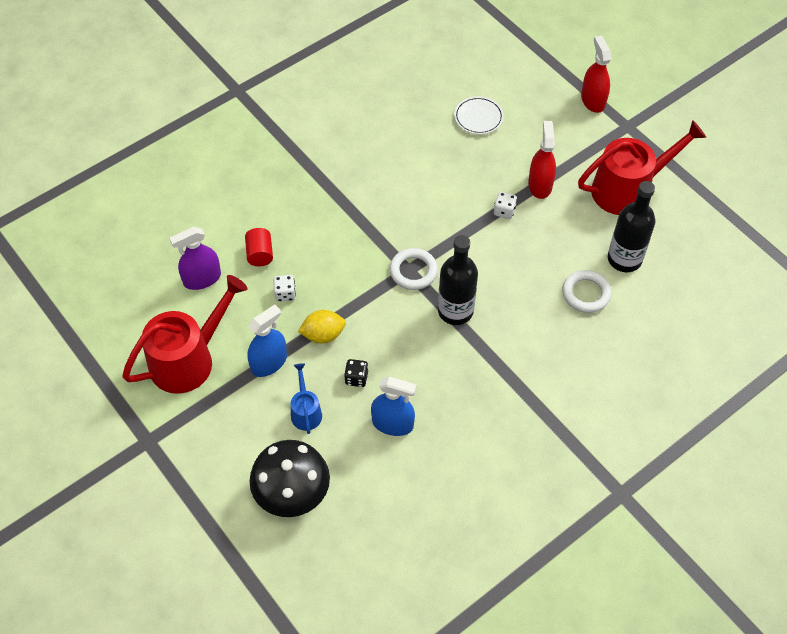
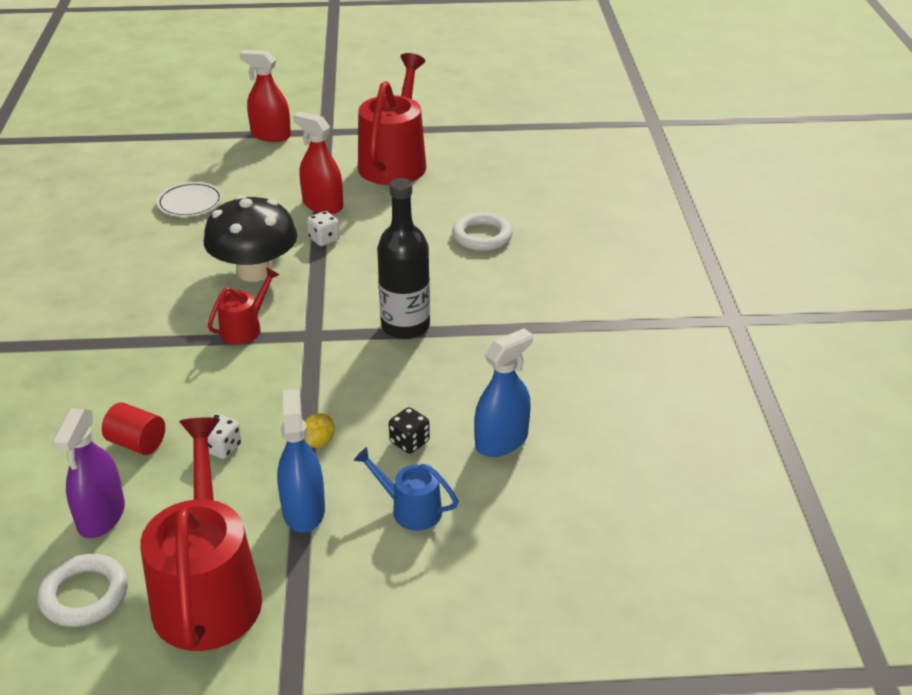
camera: 55 degrees left, 20 degrees down
(292, 493) = (516, 579): black mushroom -> black mushroom (255, 271)
(323, 335) = (319, 442): yellow lemon -> yellow lemon, size x0.63
(386, 233) = (244, 328): none -> red watering can
(413, 271) = (319, 332): white ring -> white ring (84, 595)
(624, 259) = (469, 198): black bottle -> none

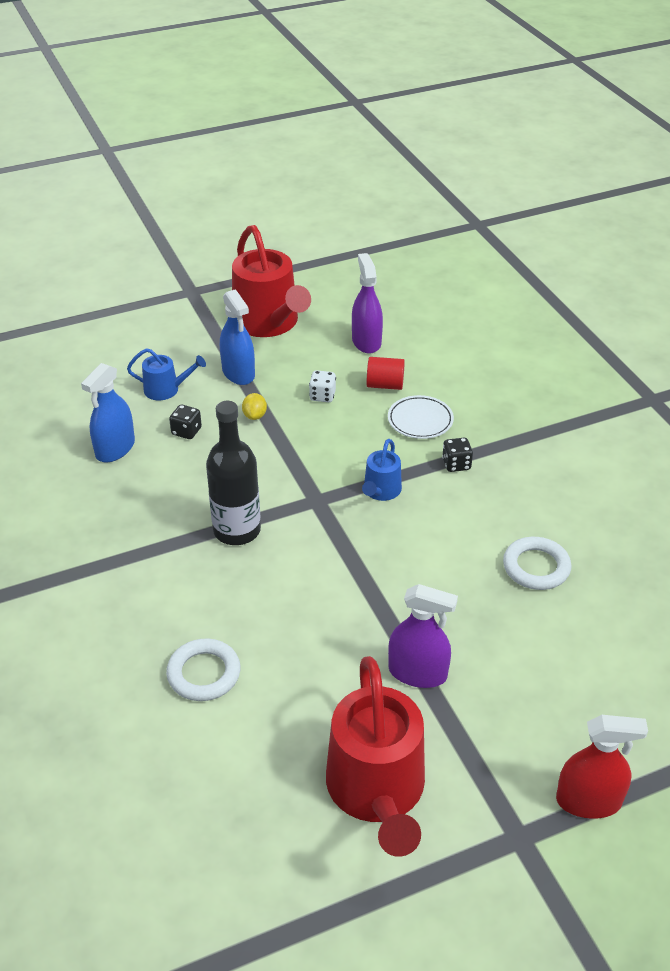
camera: 160 degrees right, 5 degrees up
(84, 595) = (338, 307): white ring -> white ring (536, 567)
(149, 335) = (456, 464): none -> black dice
(190, 203) = (570, 631): white plate -> white plate (420, 420)
(244, 328) = (381, 491): red watering can -> blue watering can
(255, 271) = (421, 555): black mushroom -> none
(322, 205) = (417, 673): red spray bottle -> purple spray bottle
(324, 239) = (380, 617): white dice -> none

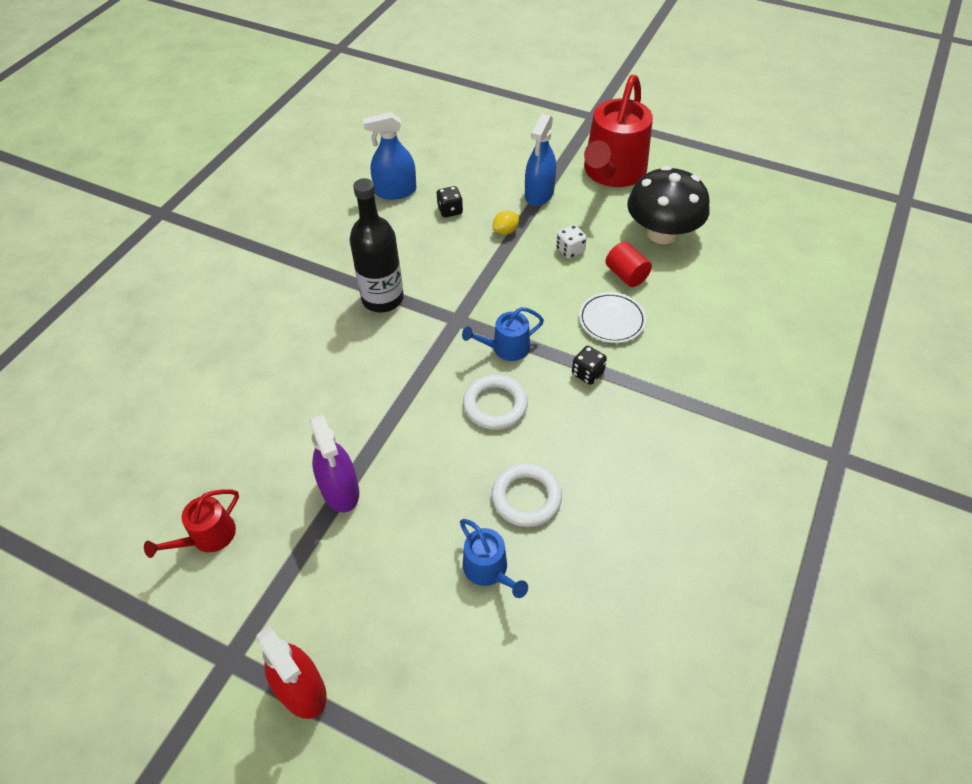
camera: 50 degrees right, 10 degrees up
(166, 389) = (479, 173): blue watering can -> blue watering can (488, 569)
(204, 673) = (236, 371): white ring -> white ring (495, 405)
(366, 341) = (662, 233): purple spray bottle -> black mushroom
(377, 790) = (208, 536): red watering can -> red watering can, size x0.48

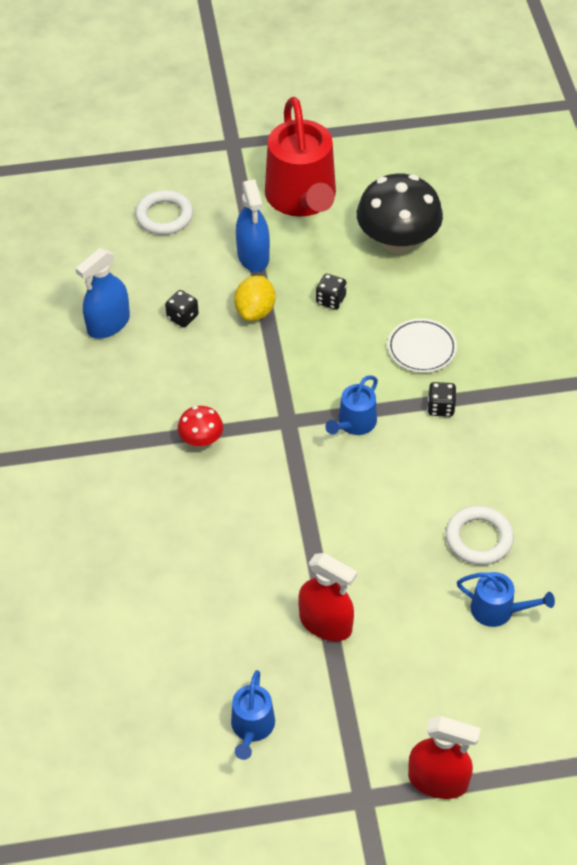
camera: 35 degrees left, 0 degrees up
(208, 536) = (252, 727): red watering can -> blue watering can
(340, 490) = (325, 623): purple spray bottle -> red spray bottle
(382, 299) = (201, 439): black bottle -> red mushroom
(495, 405) = (389, 478): white ring -> white ring (164, 216)
(505, 231) = (255, 311): yellow lemon -> yellow lemon, size x1.58
(570, 250) = (331, 300): white dice -> black dice
(626, 275) = (399, 298): red cylinder -> none

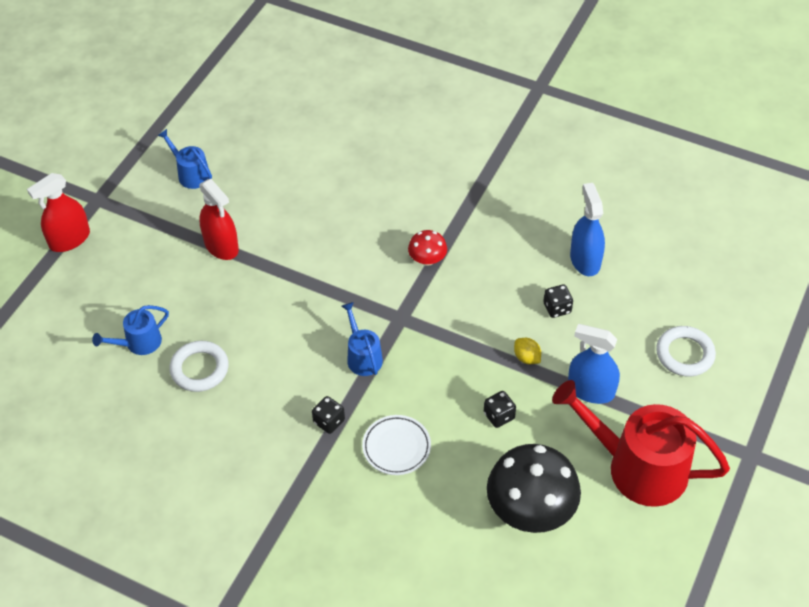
camera: 125 degrees right, 0 degrees up
(255, 311) = (526, 358): yellow lemon -> yellow lemon, size x0.63
(325, 623) = (221, 246): red spray bottle -> red spray bottle turned 105 degrees counterclockwise

